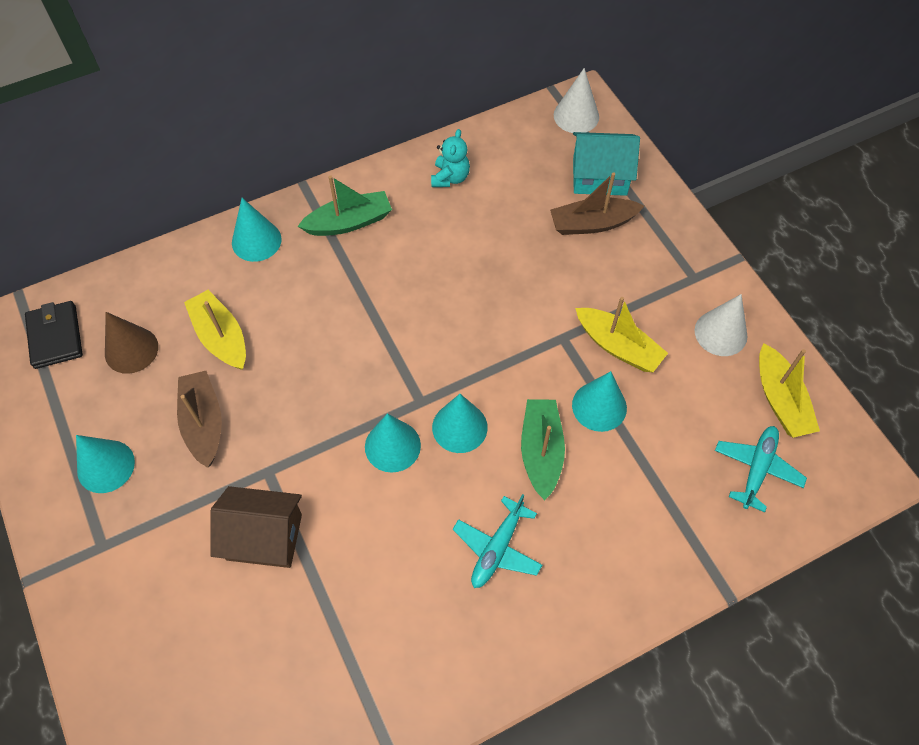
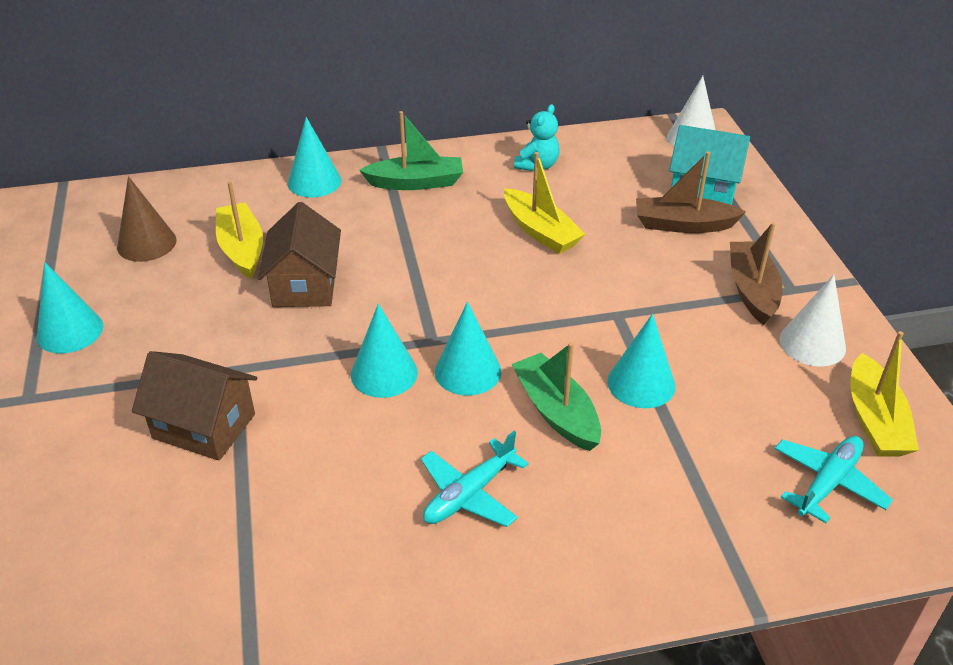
camera: 15 degrees right, 20 degrees down
(55, 337) = (78, 220): black wallet -> none
(203, 423) = (189, 314): brown boat -> brown boat (752, 290)
(292, 365) = (305, 285): none -> brown house
(541, 451) = (556, 411): green boat -> green boat turned 45 degrees counterclockwise
(618, 346) = (681, 333): yellow boat -> yellow boat (540, 231)

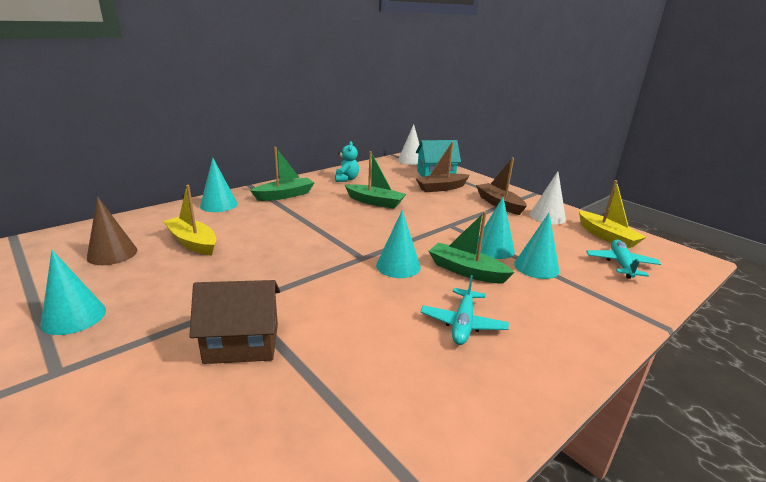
camera: 30 degrees left, 15 degrees down
(305, 285) = (254, 250): brown house -> none
(384, 373) = (348, 279): turquoise cone -> turquoise cone (536, 267)
(540, 231) = (375, 202): yellow boat -> green boat

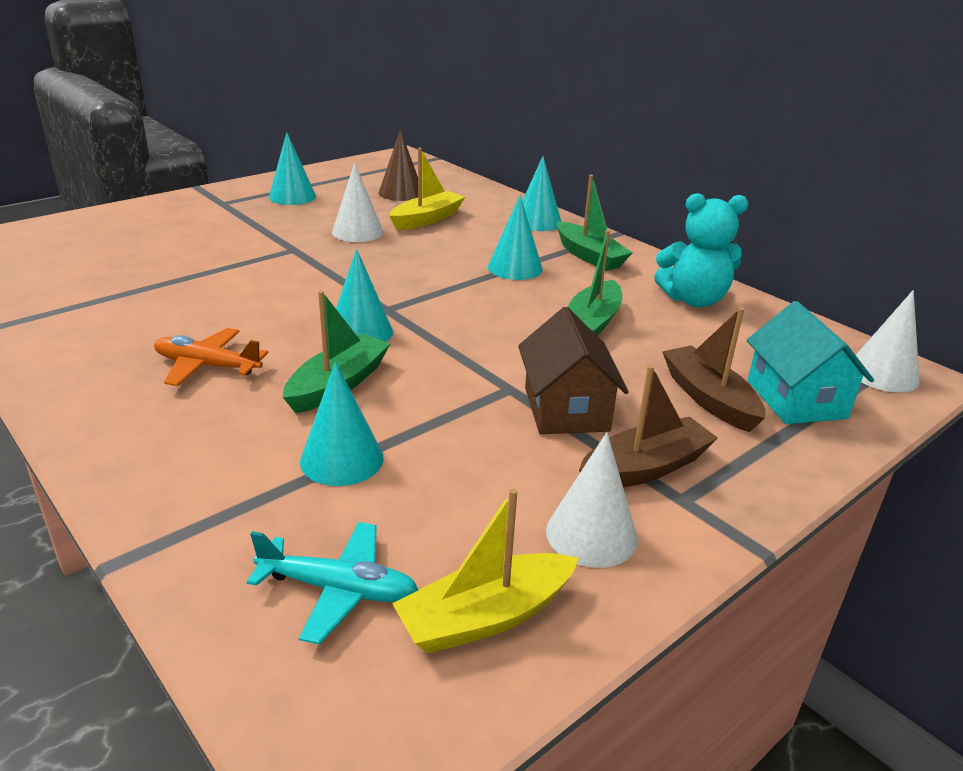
camera: 90 degrees right, 5 degrees up
(208, 273) = (357, 232): none -> white cone
(242, 343) = (227, 254): brown house -> brown house (566, 409)
(346, 179) = (694, 300): turquoise teddy bear -> turquoise teddy bear, size x1.58
(463, 324) = (207, 366): turquoise plane -> orange plane
(493, 248) = (414, 423): turquoise cone -> turquoise cone (515, 268)

